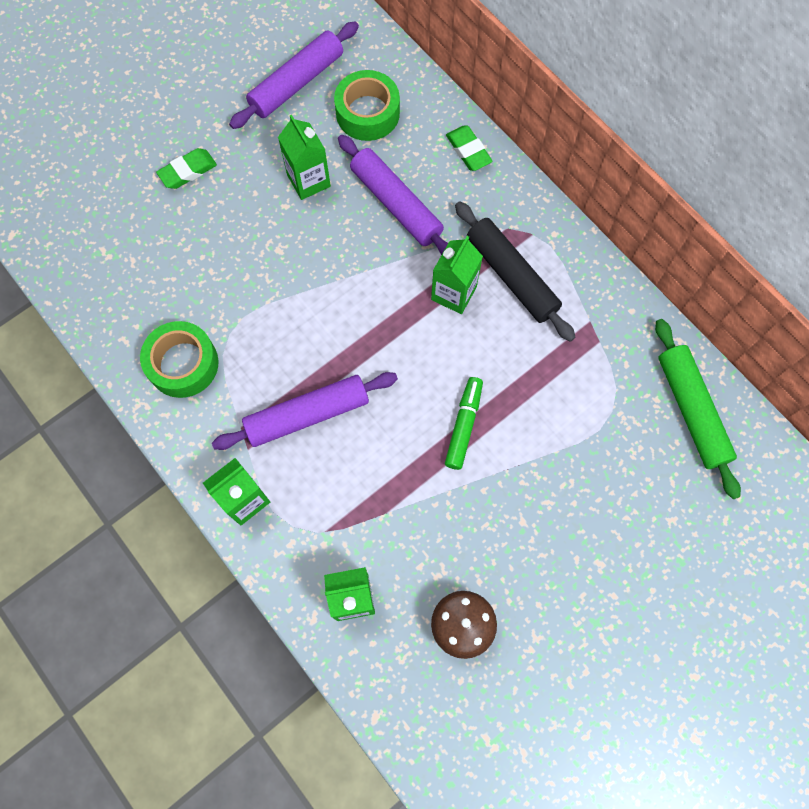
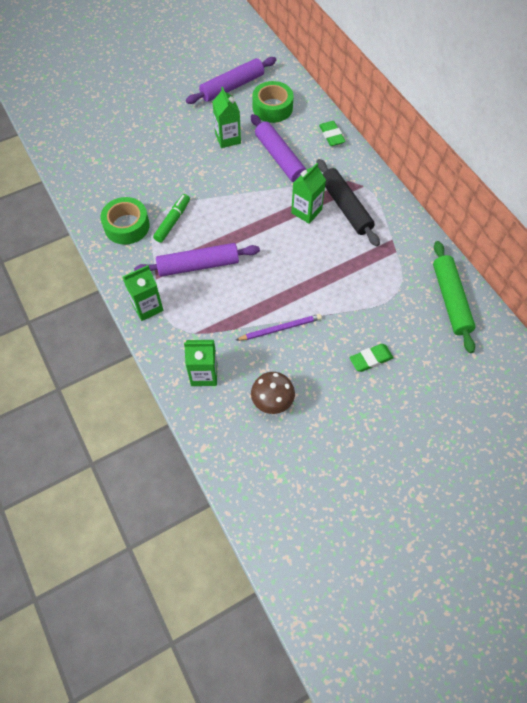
camera: 10 degrees right, 10 degrees down
(188, 171) = (155, 124): green eraser -> green eraser (370, 359)
(450, 502) = (280, 328): none -> purple pencil
(463, 425) = (297, 286): green marker -> green marker (172, 221)

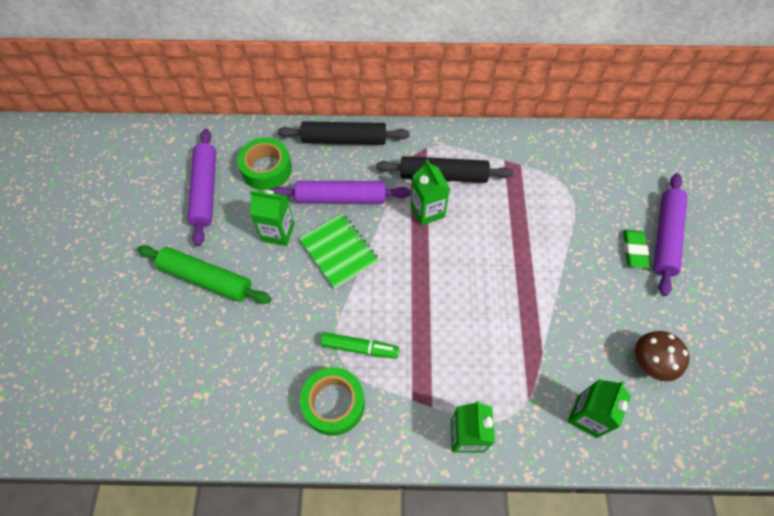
camera: 60 degrees left, 0 degrees up
(172, 221) = (359, 348): green marker -> green marker turned 135 degrees clockwise
(198, 265) = (437, 350): purple rolling pin -> purple rolling pin (665, 237)
(236, 177) = (339, 251): none -> green notebook
(280, 328) = (562, 311): purple pencil -> none
(331, 136) = (344, 139): green eraser -> black rolling pin
(451, 300) = (596, 154): green rolling pin -> green rolling pin (206, 278)

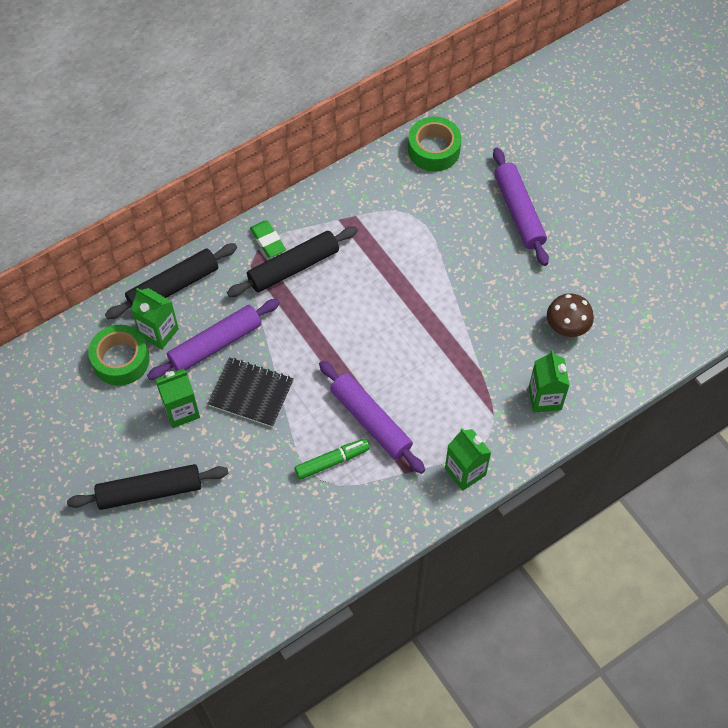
camera: 35 degrees left, 0 degrees up
(205, 190) = (77, 416): purple rolling pin -> purple rolling pin (370, 421)
(206, 278) = (150, 491): green rolling pin -> black rolling pin
(333, 403) = (344, 517): green tape -> green tape (434, 150)
(339, 251) = (251, 393): green notebook -> black notebook
(427, 211) = (303, 309): green carton -> green carton (159, 332)
(634, 250) = (500, 239): green eraser -> green eraser (268, 241)

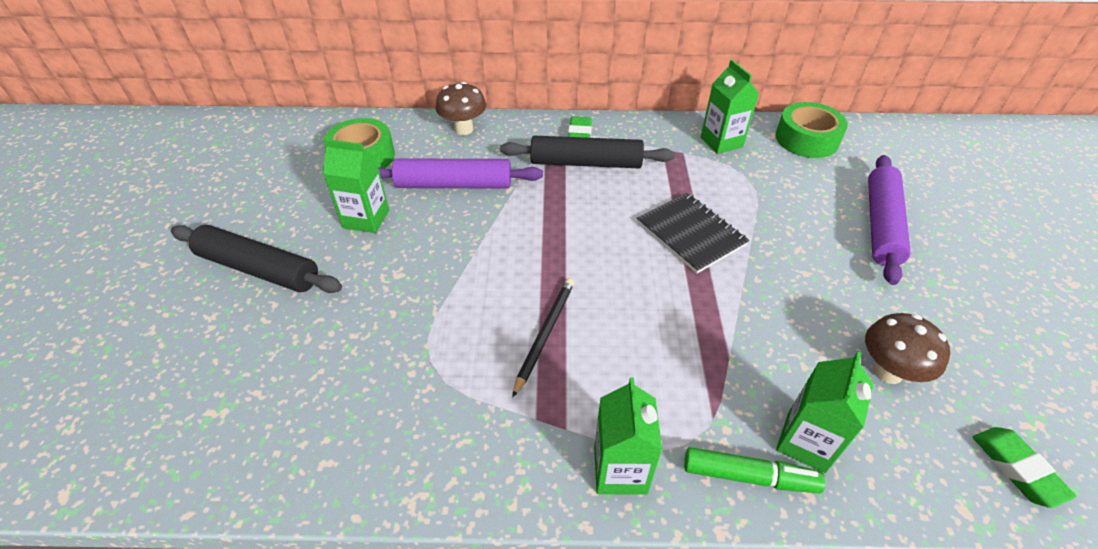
camera: 35 degrees right, 15 degrees down
(159, 332) = (416, 153): green carton -> green carton (721, 142)
(173, 286) = (463, 129): black rolling pin -> brown mushroom
(251, 393) = (444, 239): black notebook -> black notebook (690, 234)
(332, 461) = (462, 351): green marker -> green marker (748, 476)
(370, 421) = (544, 334): purple rolling pin -> black pencil
(645, 350) = (1016, 469): none -> green eraser

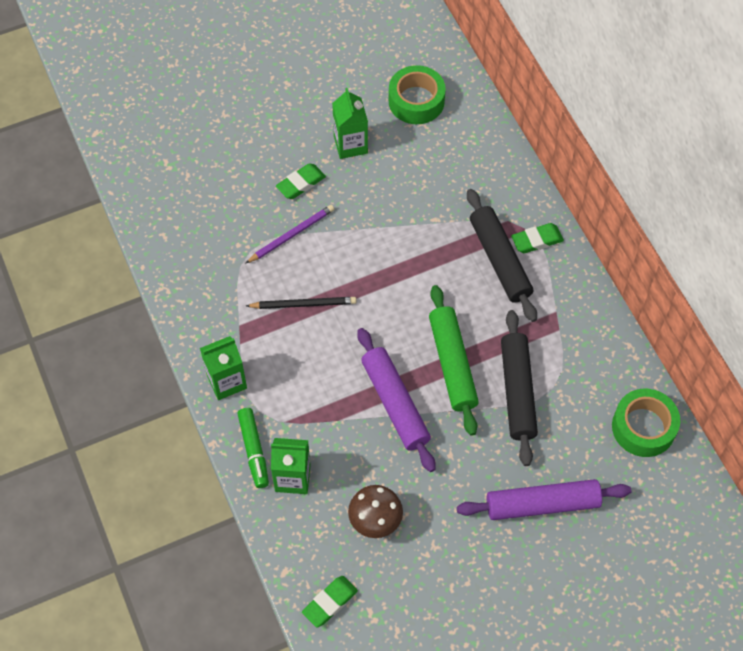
camera: 65 degrees right, 15 degrees up
(259, 268) = (273, 113): black rolling pin -> black rolling pin (518, 391)
(377, 277) = (301, 183): none -> green eraser
(439, 311) = (291, 235): none -> purple pencil
(454, 185) = (418, 180): purple rolling pin -> purple rolling pin (395, 404)
(463, 129) = (493, 151): brown mushroom -> none
(690, 234) = (452, 364): black notebook -> green rolling pin
(721, 142) = (594, 356): green carton -> none

